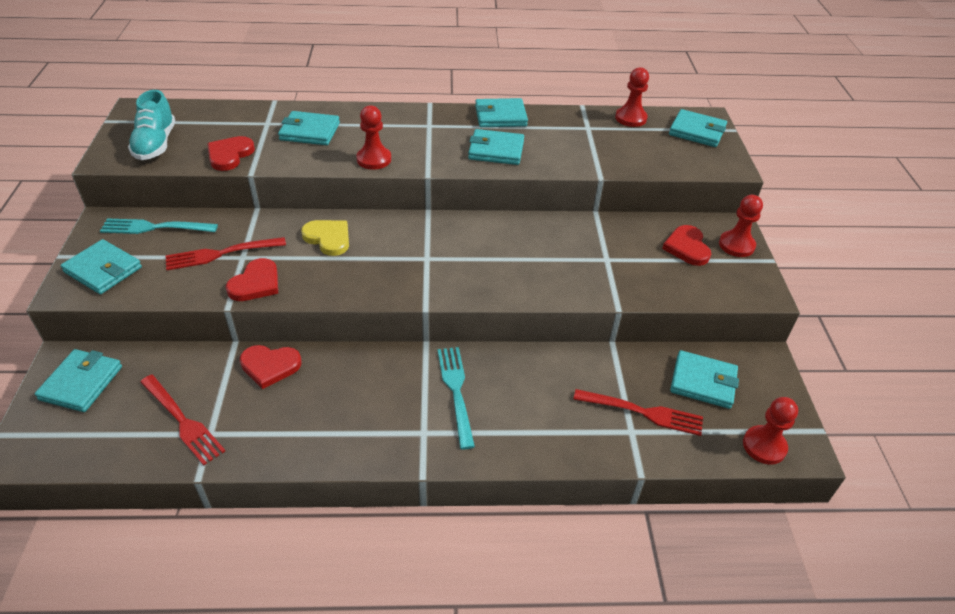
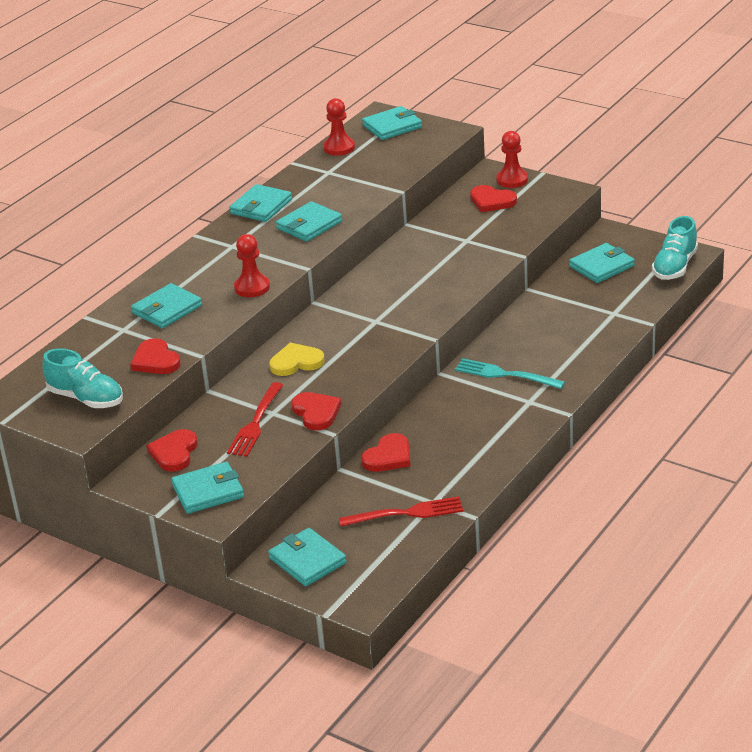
camera: 50 degrees left, 10 degrees down
(155, 227) = (174, 453): turquoise fork -> red heart
(643, 412) = (603, 302): red fork -> none
(764, 446) = (675, 266): red pawn -> turquoise shoe

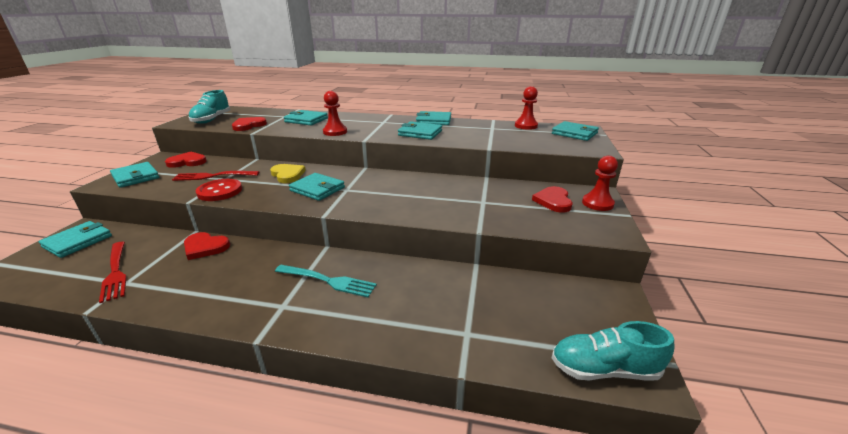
camera: 65 degrees right, 5 degrees down
(316, 413) = (220, 191): red heart -> red button
(505, 374) = (328, 281): turquoise fork -> turquoise fork turned 105 degrees clockwise
(602, 266) = (550, 303): turquoise wallet -> turquoise wallet (317, 189)

